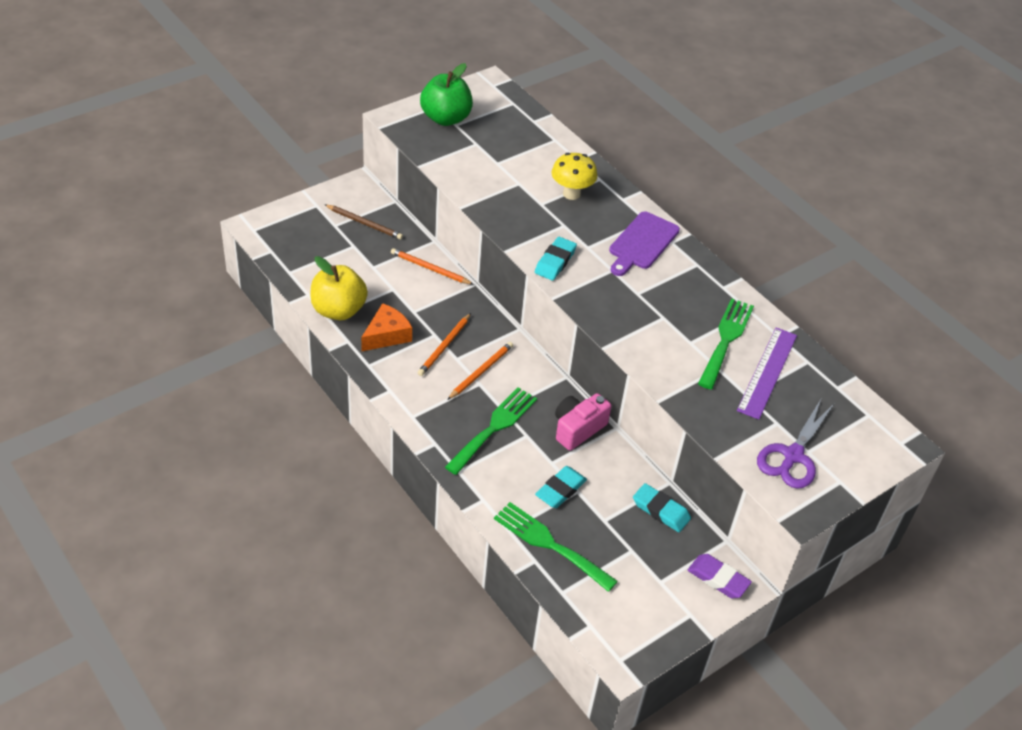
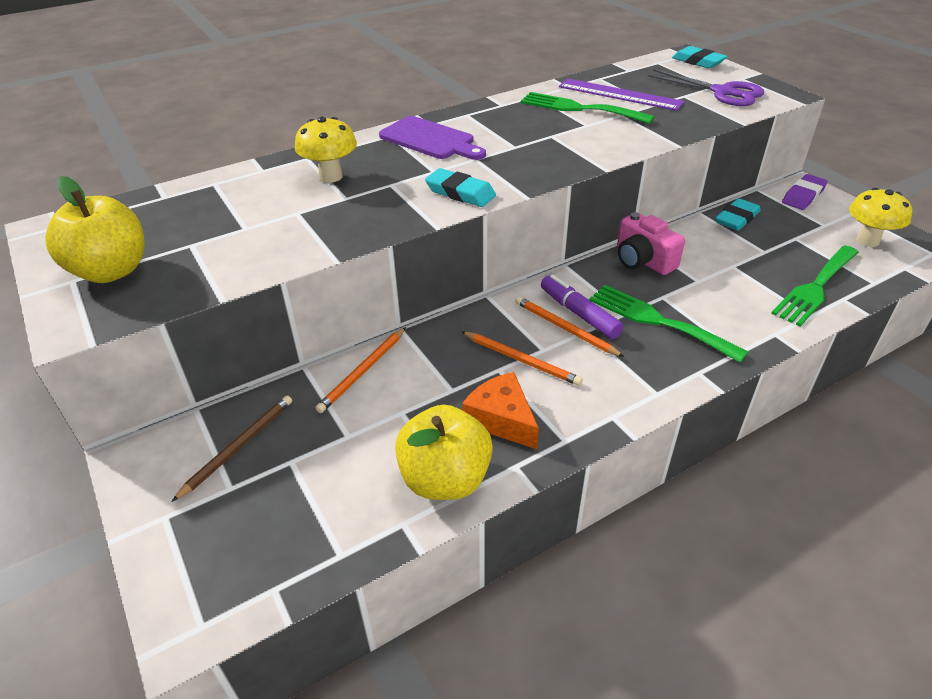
camera: 80 degrees left, 5 degrees down
(446, 118) = (111, 271): green apple -> yellow apple
(500, 381) = (579, 314): none -> purple marker
(560, 490) = (736, 276): turquoise eraser -> turquoise eraser (698, 61)
(635, 610) = (867, 241): none -> yellow mushroom

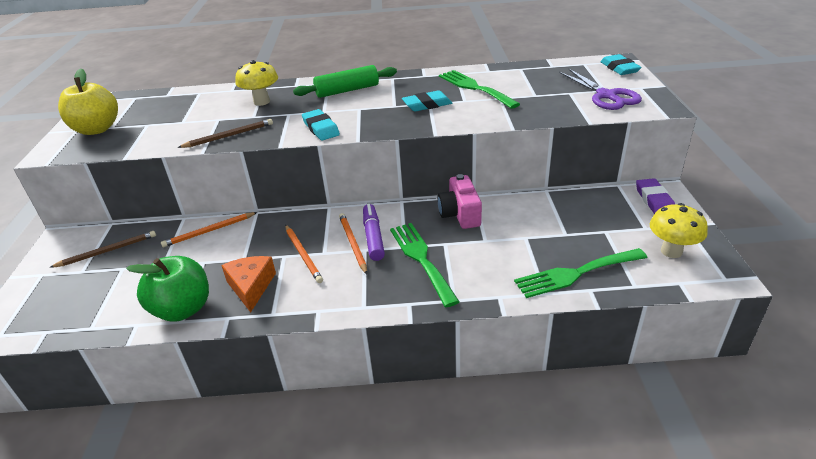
camera: 30 degrees right, 5 degrees down
(346, 230) = (229, 136): none -> brown pencil
(430, 140) = (347, 90): purple cutting board -> green rolling pin
(445, 479) = (183, 309): yellow apple -> green apple
(619, 94) = (519, 83): purple ruler -> none
(737, 218) = (572, 203): turquoise eraser -> turquoise eraser (427, 105)
(803, 196) = (654, 200): purple eraser -> purple eraser turned 75 degrees counterclockwise

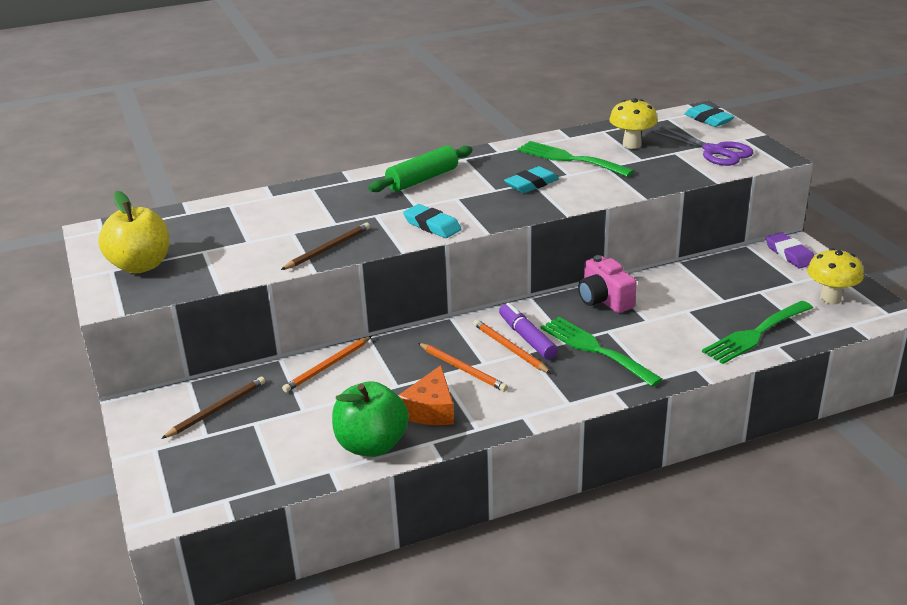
camera: 20 degrees left, 5 degrees down
(251, 287) = (430, 409): orange cheese -> orange cheese turned 135 degrees counterclockwise
(262, 102) = (327, 205): yellow mushroom -> yellow mushroom (631, 145)

